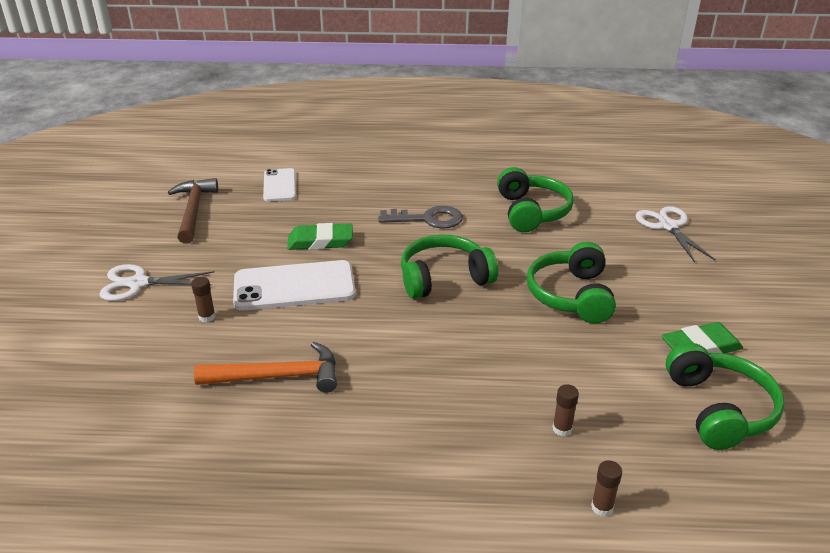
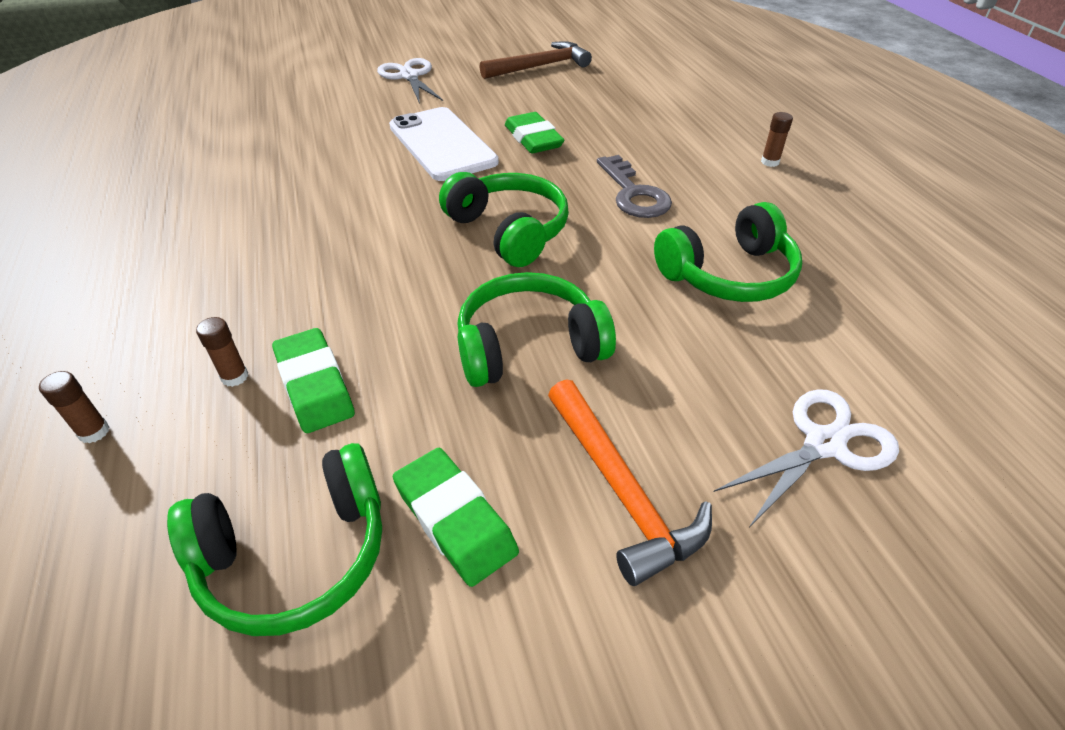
camera: 70 degrees right, 10 degrees up
(207, 317) = (373, 116): brown glue stick -> brown glue stick (770, 162)
(278, 377) = (295, 171): orange hammer -> orange hammer (621, 490)
(279, 185) = (625, 92): white phone -> none
(581, 389) = (315, 385): none -> green eraser

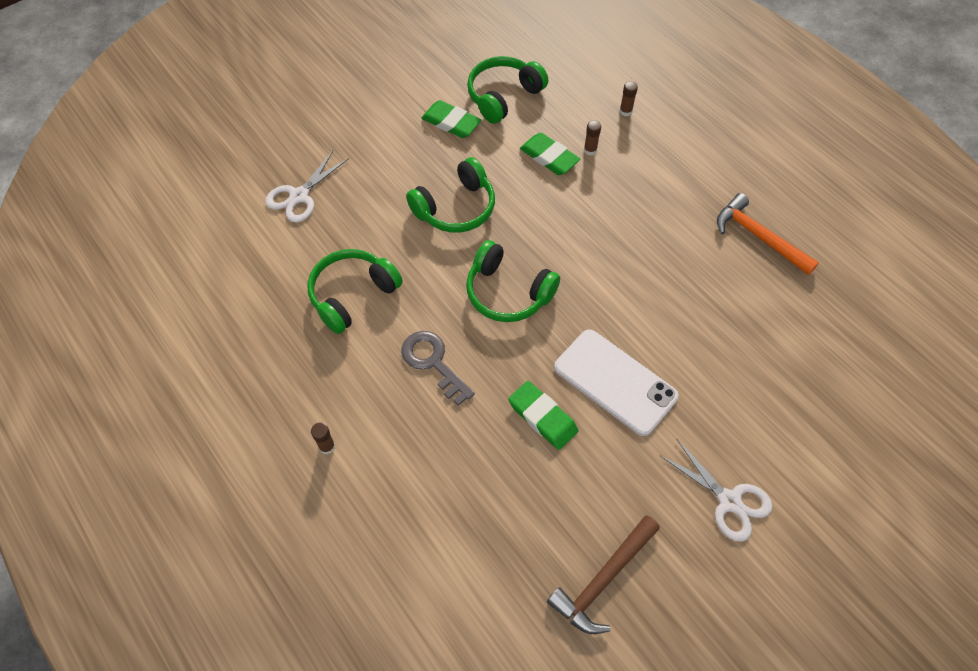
camera: 160 degrees right, 15 degrees up
(621, 490) = (388, 151): orange hammer -> orange hammer (758, 237)

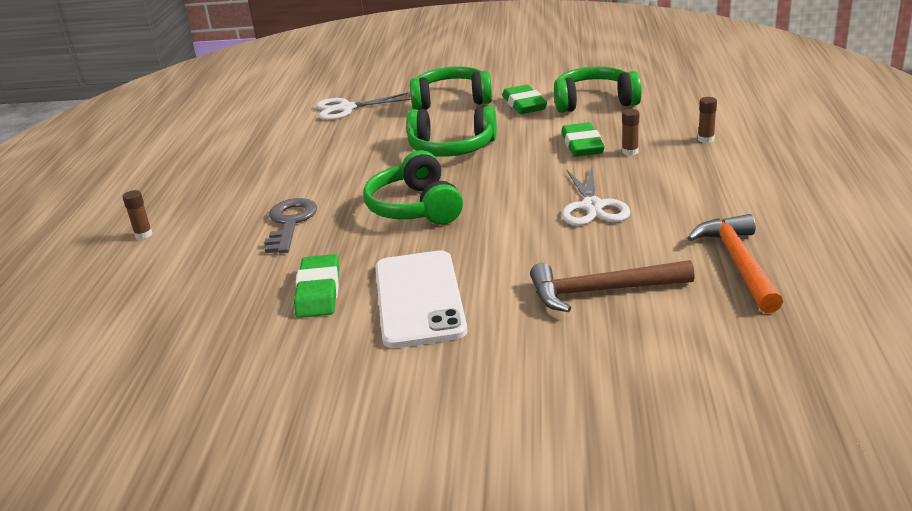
camera: 45 degrees right, 30 degrees down
(352, 295) = (296, 166): green headphones -> green headphones (451, 100)
(603, 580) = (186, 423): brown hammer -> brown hammer (601, 291)
(729, 501) = (394, 439): white scissors -> white scissors (592, 207)

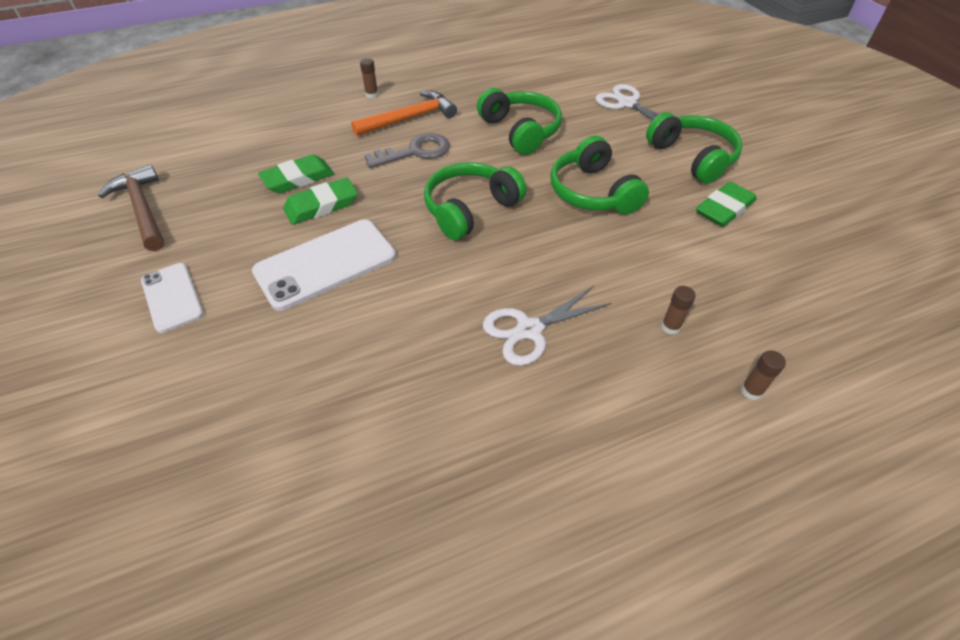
camera: 60 degrees right, 20 degrees up
(380, 411) = (172, 297): none -> white phone
(582, 145) = (661, 282): green eraser -> green eraser (298, 178)
(594, 102) = (775, 261): green headphones -> green headphones (521, 131)
(601, 291) = (370, 383): brown hammer -> brown hammer (143, 209)
(739, 263) = (462, 493): orange hammer -> orange hammer (410, 118)

